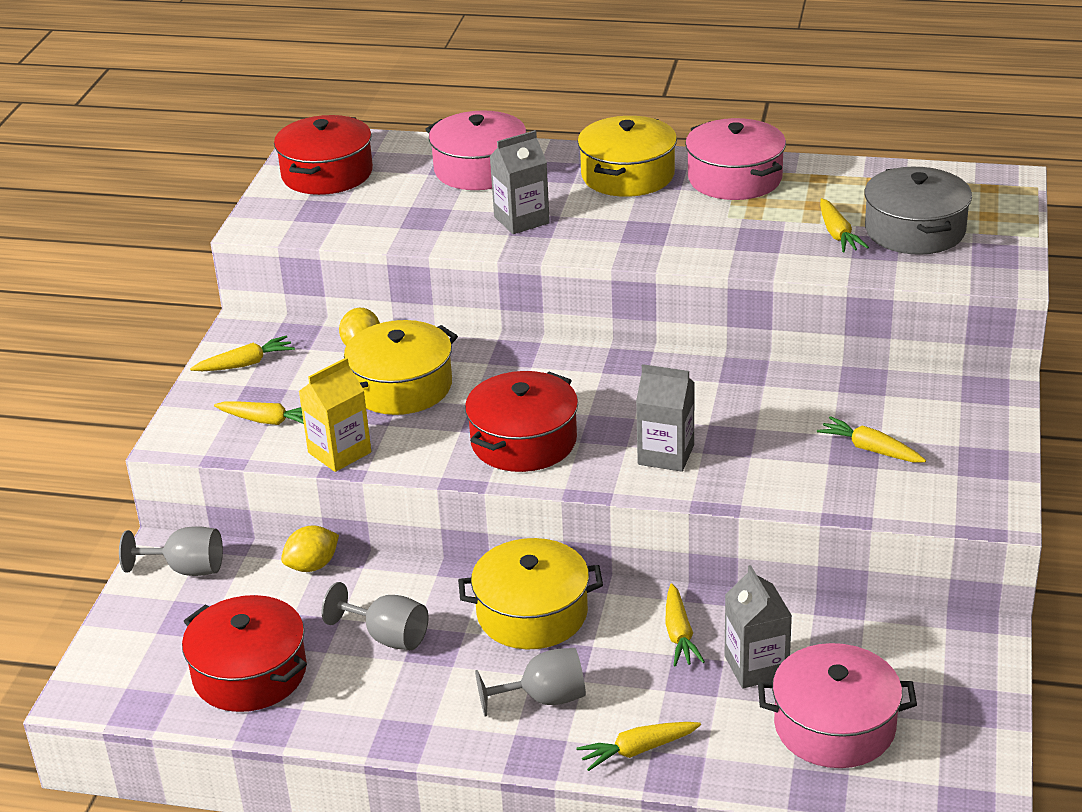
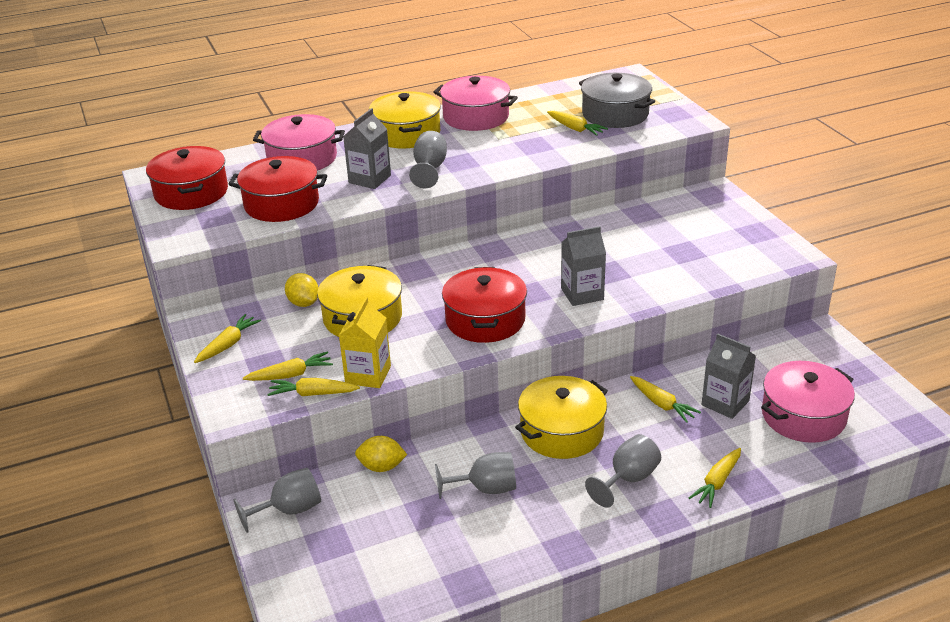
camera: 35 degrees left, 0 degrees up
(249, 673) = (416, 557): red pot -> red pot (281, 204)
(312, 566) = (382, 467): yellow lemon -> yellow lemon turned 75 degrees clockwise
(600, 230) = (429, 169): none -> grey goblet
(870, 449) = (691, 247): yellow carrot -> yellow carrot (313, 394)

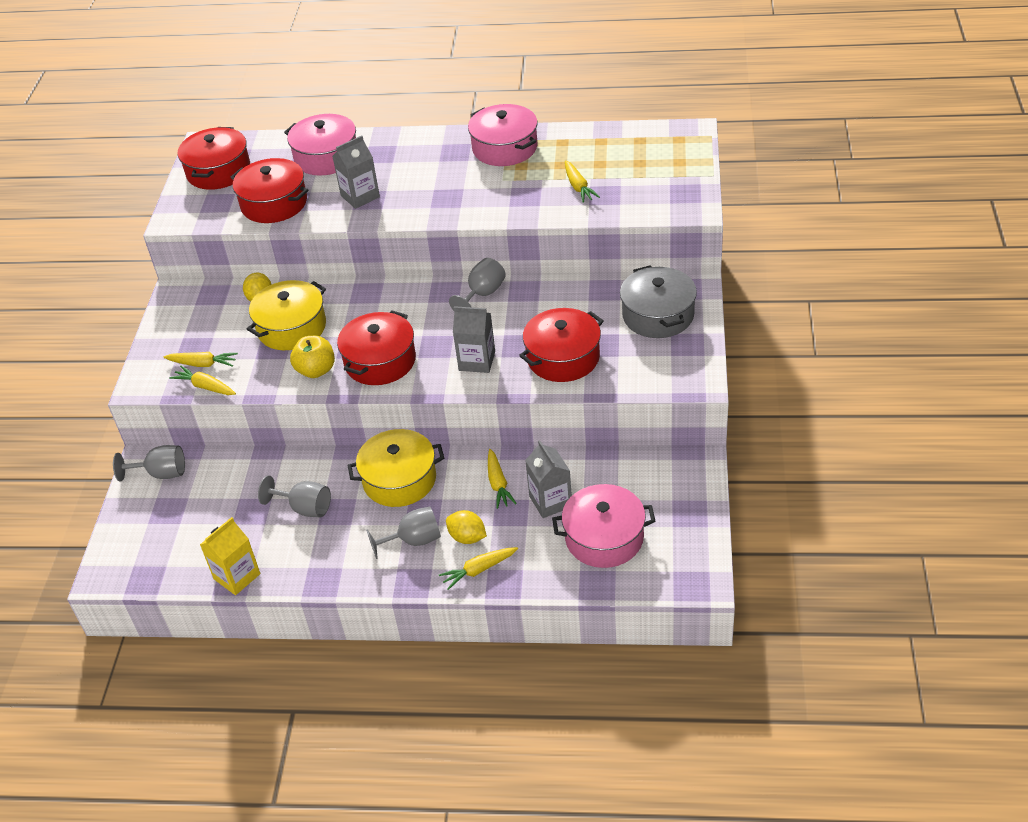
camera: 30 degrees right, 10 degrees up
(228, 345) = (180, 321): yellow carrot -> none
(368, 375) = (255, 383): yellow carton -> yellow carton (237, 576)
(382, 467) = (247, 461): yellow lemon -> yellow lemon (467, 537)
(406, 134) = (430, 152): yellow pot -> none
(425, 345) = (316, 370): none -> yellow apple
(429, 169) = (415, 199): grey goblet -> grey goblet (482, 294)
(615, 114) = (630, 179): grey pot -> grey pot (658, 315)
(659, 270) = (563, 357): none -> red pot

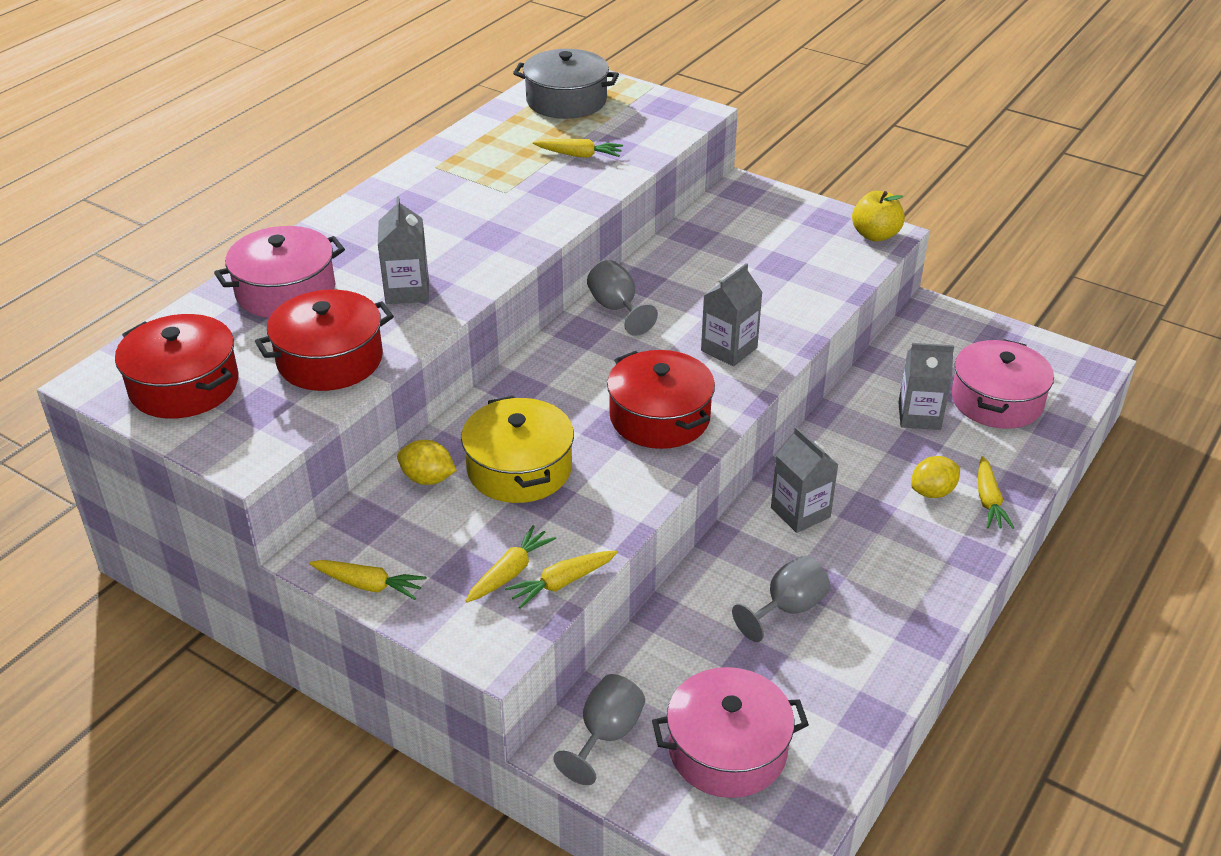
camera: 65 degrees left, 5 degrees down
(237, 576) = (867, 712): yellow carton -> none
(316, 370) = (626, 473): yellow apple -> yellow apple (875, 235)
(399, 480) = (800, 512): yellow pot -> grey carton
(414, 541) = (910, 534): grey goblet -> none
(498, 484) = (865, 442): yellow carrot -> yellow carrot (368, 585)
(505, 148) = (447, 172): pink pot -> pink pot (727, 749)
(563, 357) = (778, 294): red pot -> none
(658, 315) = (766, 220): grey pot -> grey pot (566, 101)

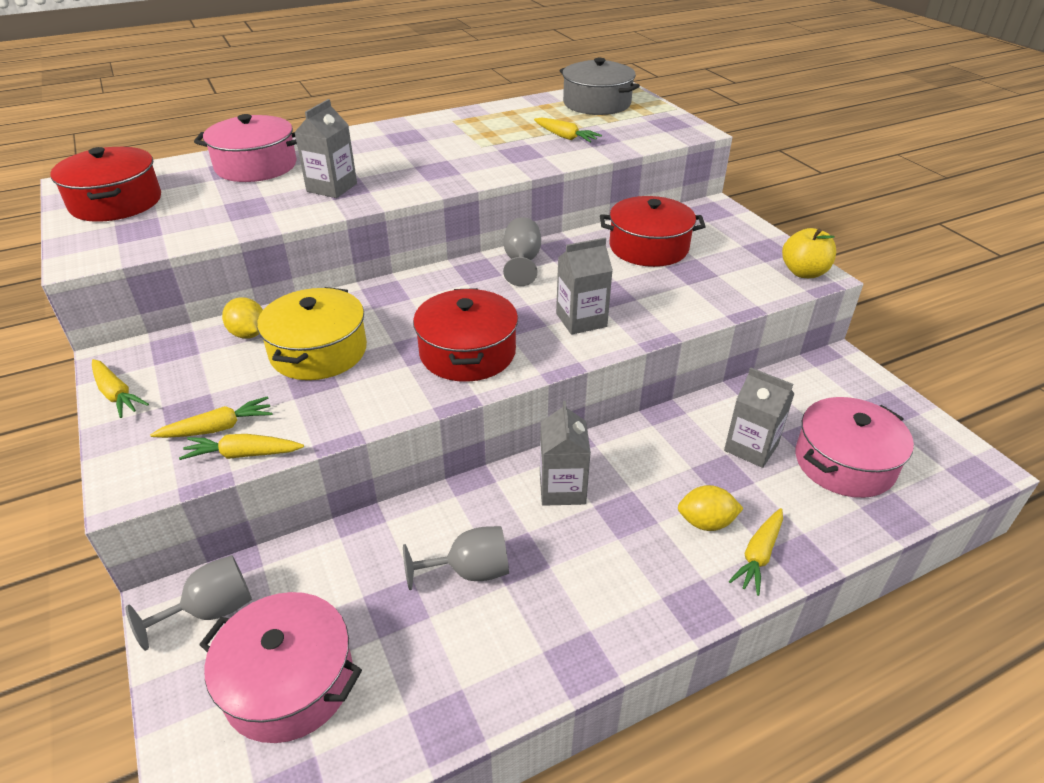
camera: 30 degrees right, 0 degrees up
(330, 360) = (222, 214): red pot -> red pot (648, 247)

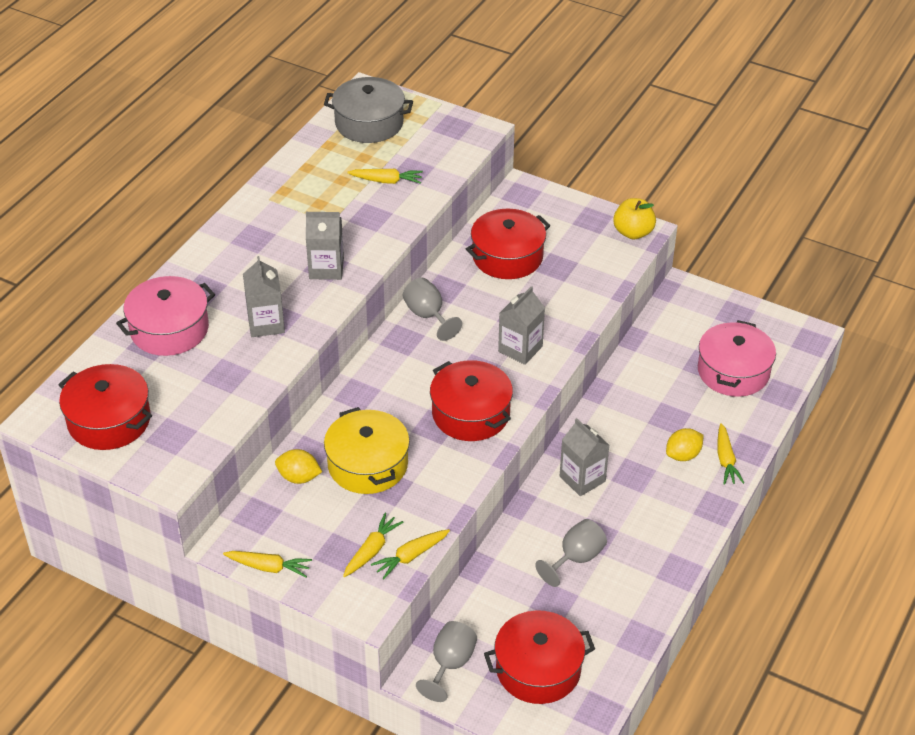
camera: 35 degrees left, 5 degrees up
(289, 681) = (538, 669): pink pot -> red pot
(751, 447) = (672, 389): grey carton -> grey carton (326, 268)

